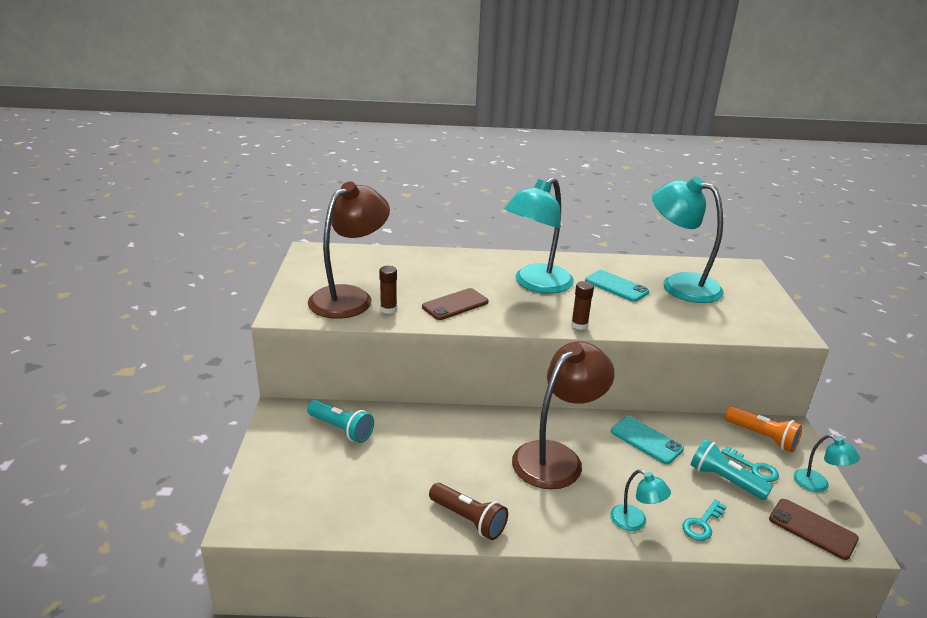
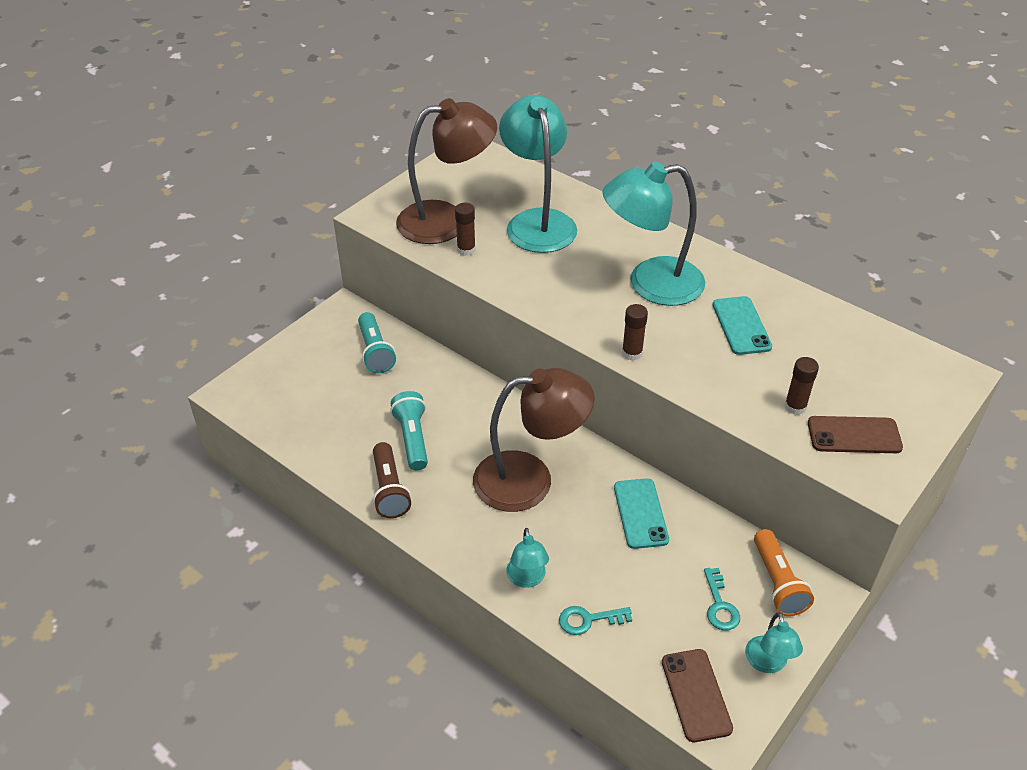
camera: 40 degrees right, 15 degrees up
(455, 304) = (535, 272): brown phone -> brown phone (854, 435)
(680, 284) = (826, 358): turquoise lamp -> turquoise lamp (537, 221)
(702, 314) = (795, 407): none -> brown glue stick
(725, 480) = (670, 597): turquoise flashlight -> turquoise flashlight (412, 438)

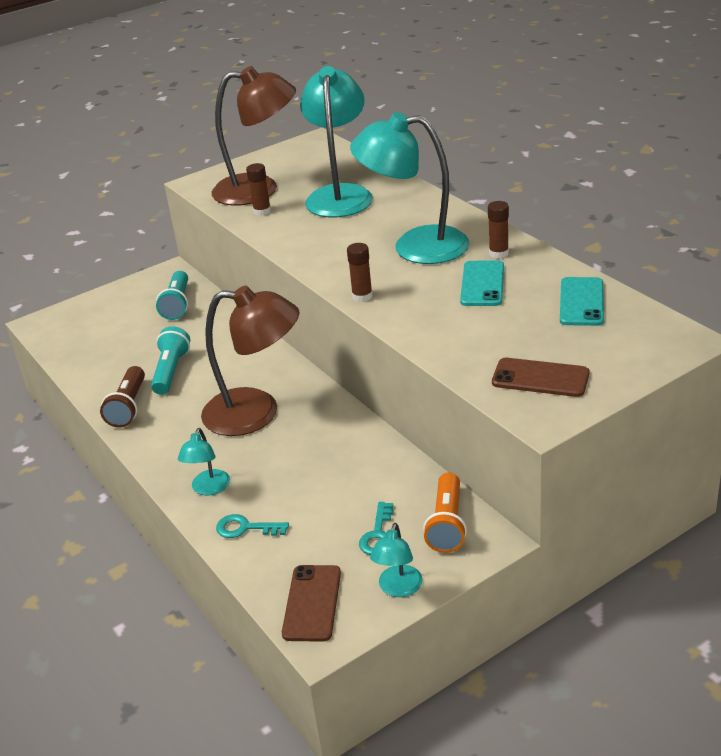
camera: 20 degrees right, 10 degrees down
(640, 513) = (344, 451): turquoise phone -> turquoise phone (581, 302)
(795, 407) = (494, 350): brown glue stick -> brown glue stick (498, 253)

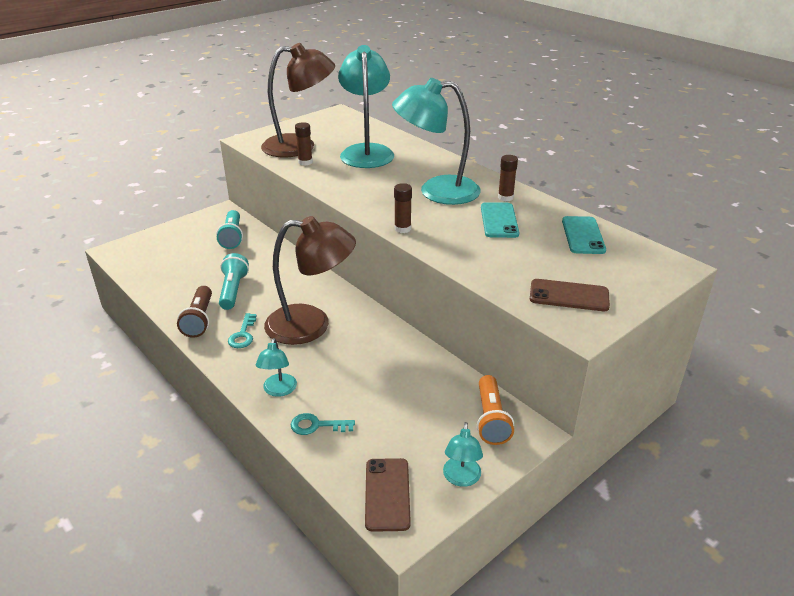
camera: 10 degrees left, 0 degrees up
(378, 534) = (434, 429): turquoise key -> turquoise key (243, 334)

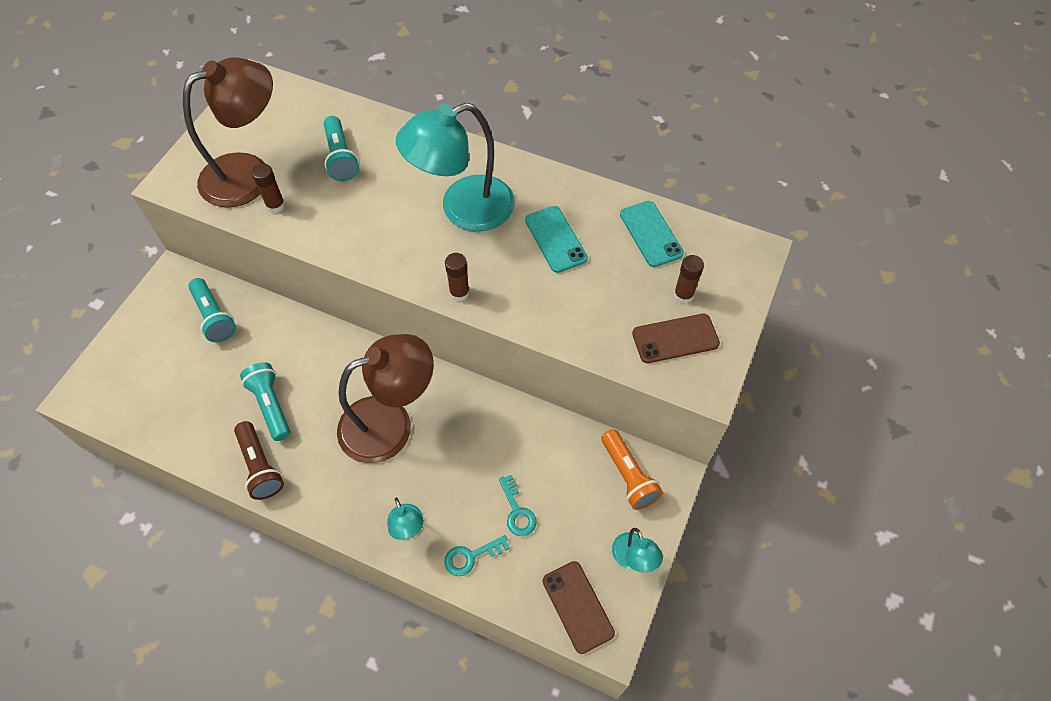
camera: 25 degrees left, 25 degrees up
(243, 334) = (323, 468): turquoise key -> turquoise key (517, 511)
(366, 152) = (340, 157): turquoise lamp -> turquoise flashlight
(505, 197) = (544, 194): brown glue stick -> brown glue stick (683, 295)

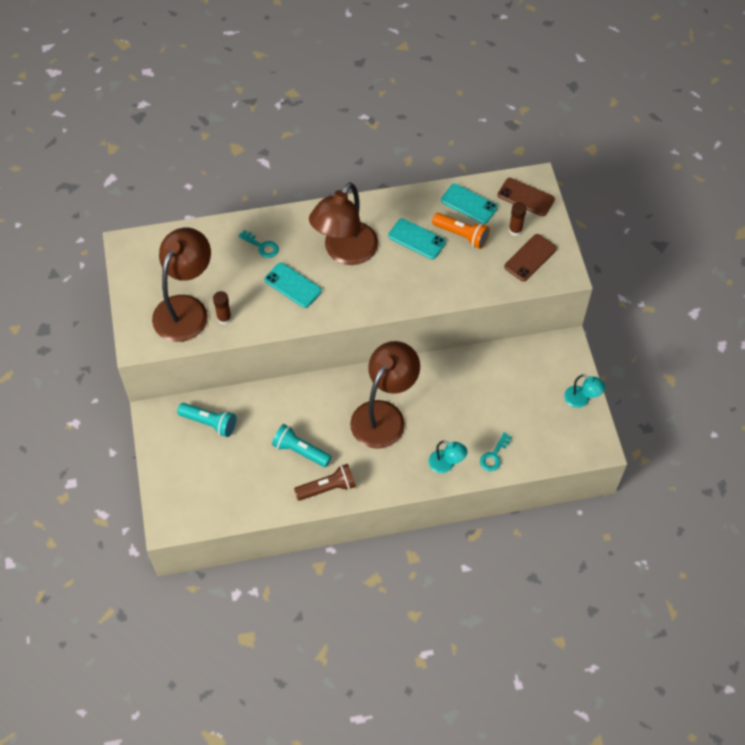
camera: 35 degrees left, 0 degrees up
(260, 466) = (327, 488): brown flashlight -> brown flashlight turned 45 degrees counterclockwise
(340, 157) = (236, 264): turquoise flashlight -> none
(376, 212) = (292, 285): none -> turquoise phone
(459, 293) = (388, 304): brown glue stick -> none
(463, 209) = (345, 252): turquoise lamp -> brown lamp
(517, 511) = (499, 416): turquoise key -> turquoise key (261, 246)
(577, 606) = (572, 443): brown phone -> brown phone (526, 197)
(628, 476) = (544, 358): orange flashlight -> orange flashlight (461, 235)

